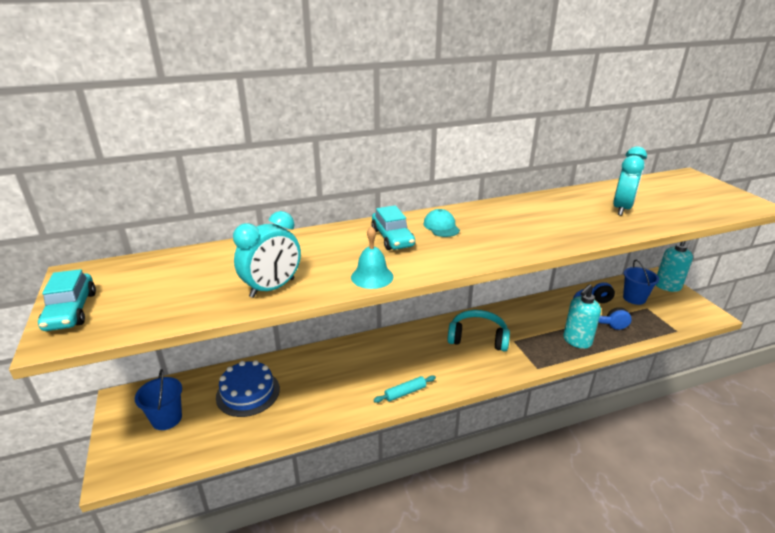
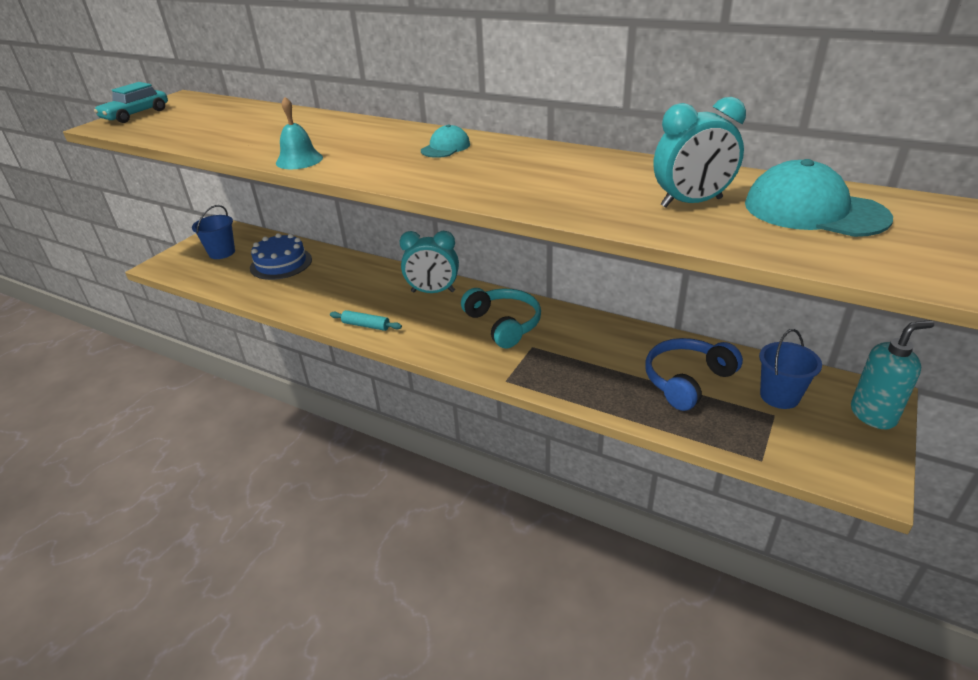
camera: 50 degrees right, 5 degrees up
(272, 288) = (233, 142): turquoise clock -> turquoise clock (433, 292)
(392, 238) = (384, 141): turquoise car -> none
(576, 341) = (598, 387): turquoise soap dispenser -> none
(662, 194) = (814, 211): none -> turquoise cap

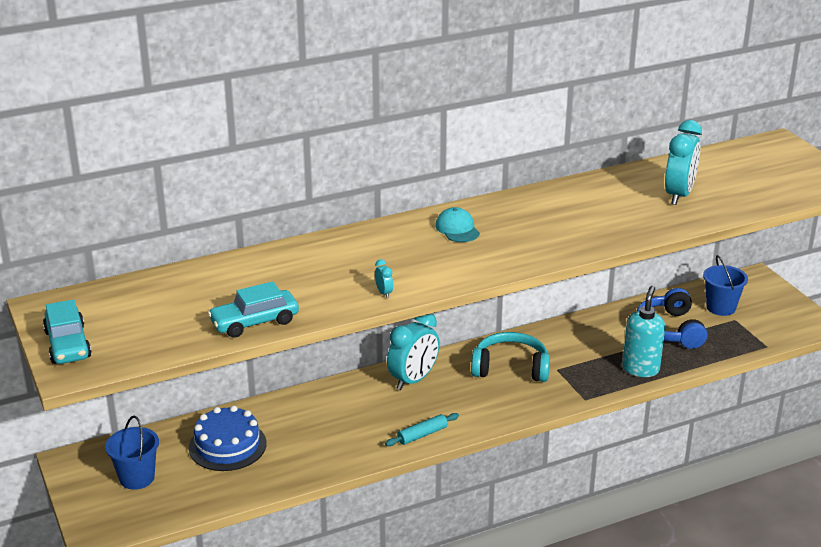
camera: 55 degrees left, 5 degrees down
(209, 142) = (254, 322): none -> turquoise car
(299, 160) = (384, 293): turquoise bell -> turquoise clock
(814, 211) = (734, 171): turquoise cap -> none
(873, 415) = (768, 289): turquoise soap dispenser -> turquoise soap dispenser (640, 369)

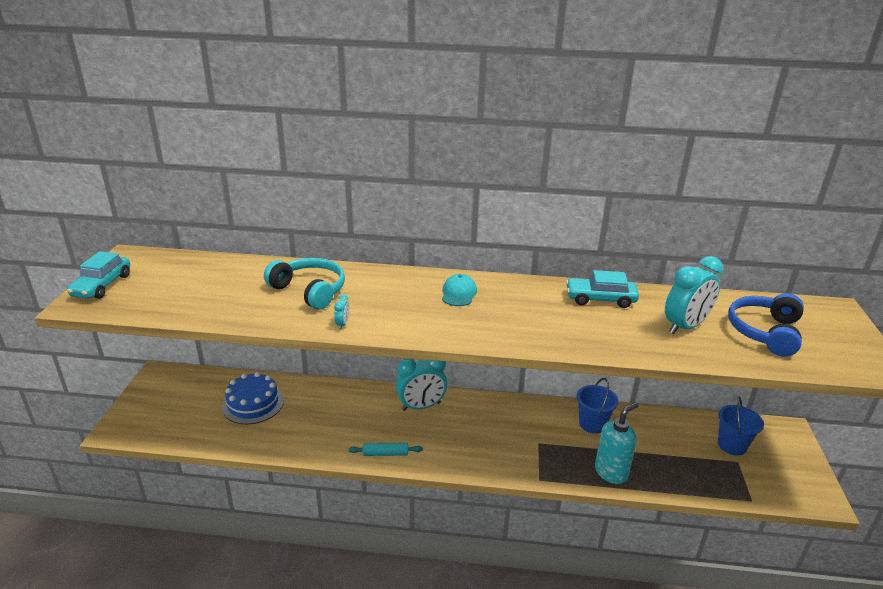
camera: 30 degrees right, 0 degrees up
(137, 478) = (178, 402): blue bucket -> blue bucket (592, 424)
(254, 322) = (228, 313): turquoise car -> turquoise car (600, 299)
(510, 368) = (502, 426): turquoise headphones -> turquoise headphones (309, 291)
(669, 329) = (667, 447): blue headphones -> blue headphones (765, 332)

